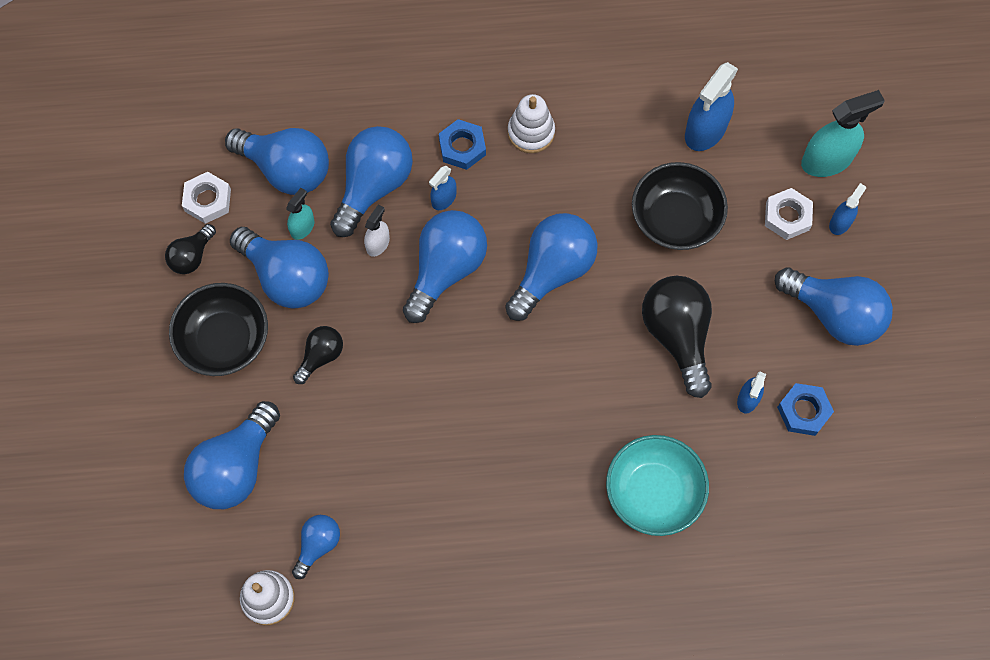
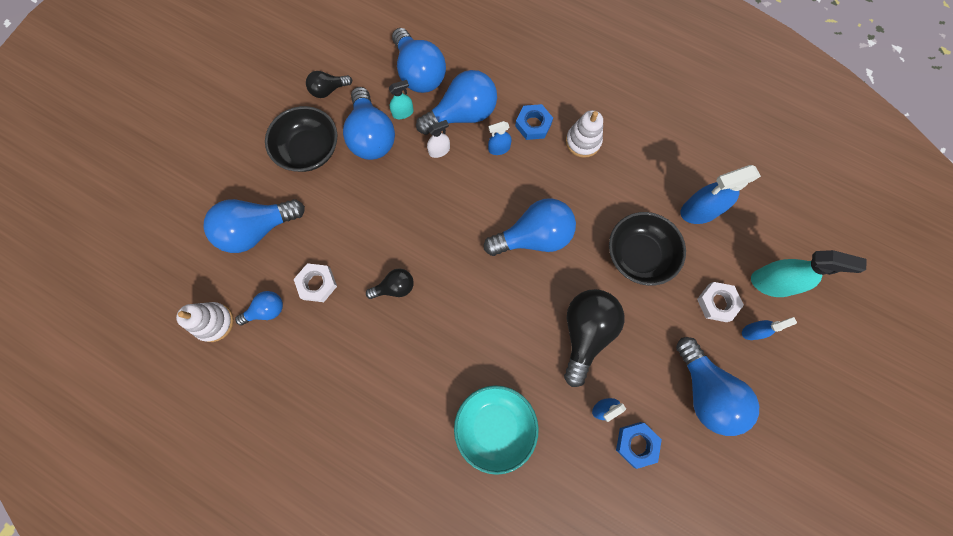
camera: 35 degrees right, 5 degrees up
(207, 200) = (361, 63): white nut -> white nut (317, 284)
(321, 356) = (355, 196): black light bulb -> black light bulb (395, 287)
(446, 269) = (468, 193): blue light bulb -> none

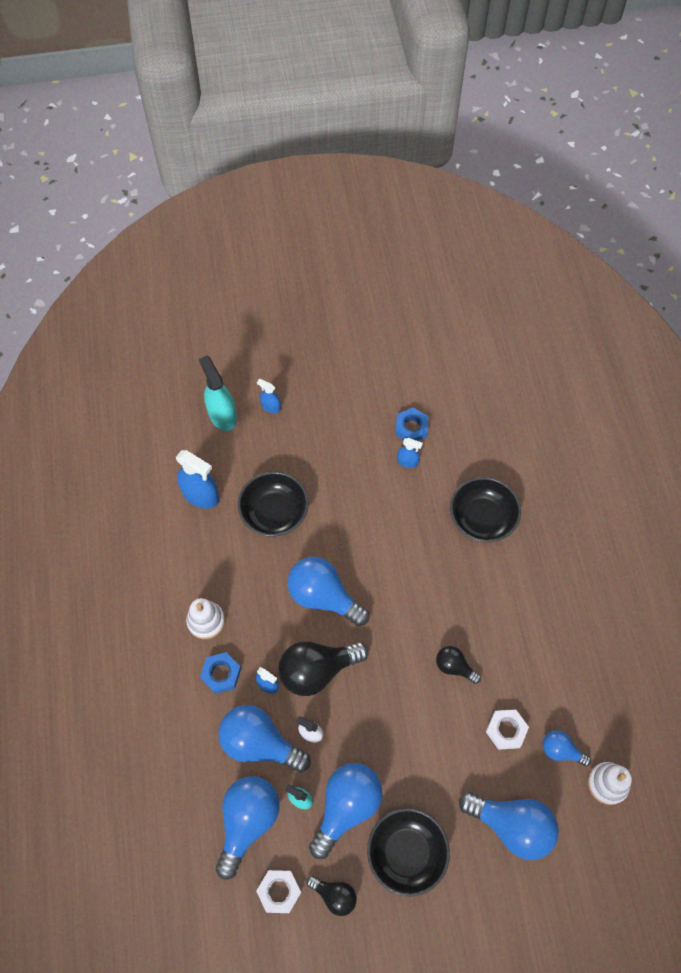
camera: 130 degrees left, 10 degrees down
(495, 426) = (482, 518): turquoise bowl -> black bowl
(585, 333) = (366, 508): black light bulb -> black light bulb (317, 670)
(704, 391) = (340, 410): blue light bulb -> none
(717, 303) = (268, 439): white nut -> white nut (279, 891)

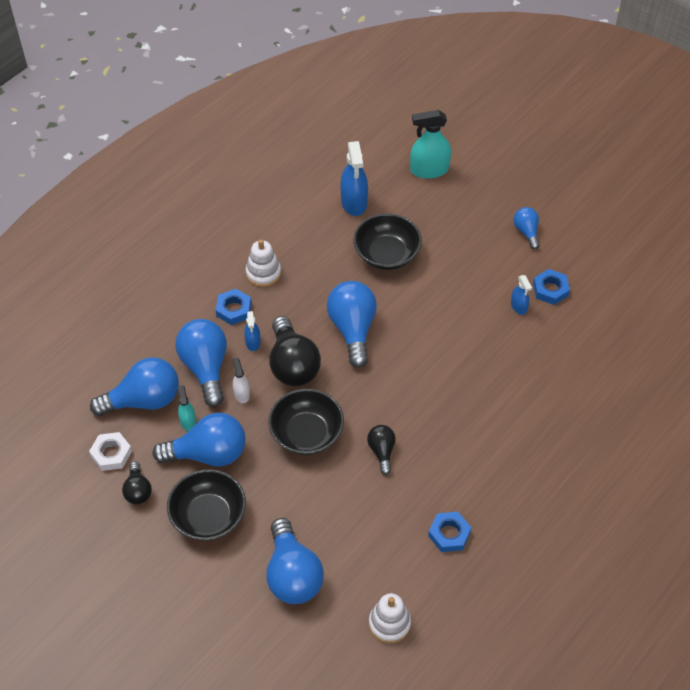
camera: 50 degrees right, 10 degrees down
(222, 415) = (429, 170): turquoise spray bottle -> turquoise spray bottle turned 120 degrees counterclockwise
(271, 406) = (468, 192): blue spray bottle -> none
(317, 670) = (292, 365): black light bulb -> black light bulb turned 135 degrees counterclockwise
(482, 518) = (525, 388): black bowl -> black bowl (306, 433)
(506, 730) = (365, 521): white nut -> none
(560, 750) = (385, 571): blue light bulb -> blue light bulb (526, 232)
(564, 677) = (449, 534): none -> blue nut

